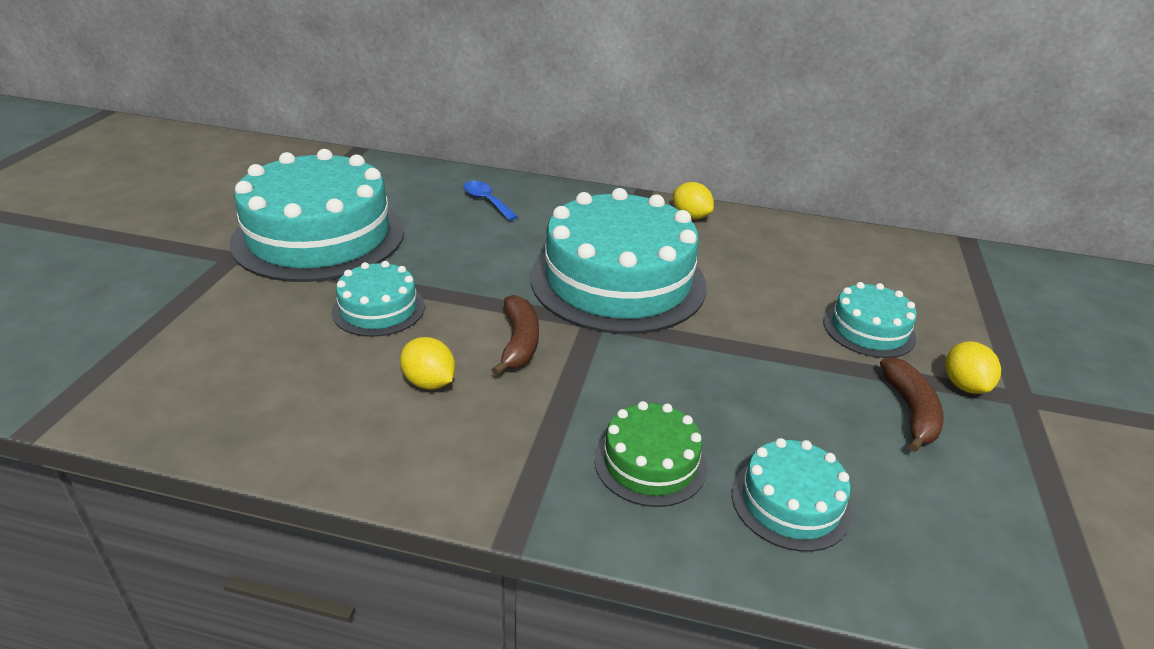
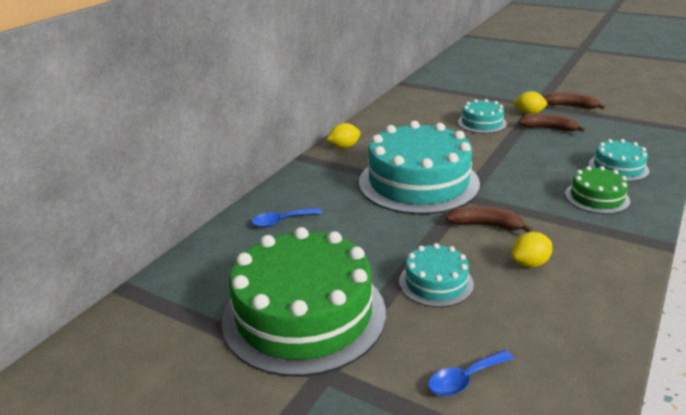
camera: 70 degrees left, 5 degrees down
(210, 336) = (464, 379): none -> blue spoon
(319, 236) = (304, 314): turquoise cake -> green cake
(1062, 448) = (571, 106): none -> brown banana

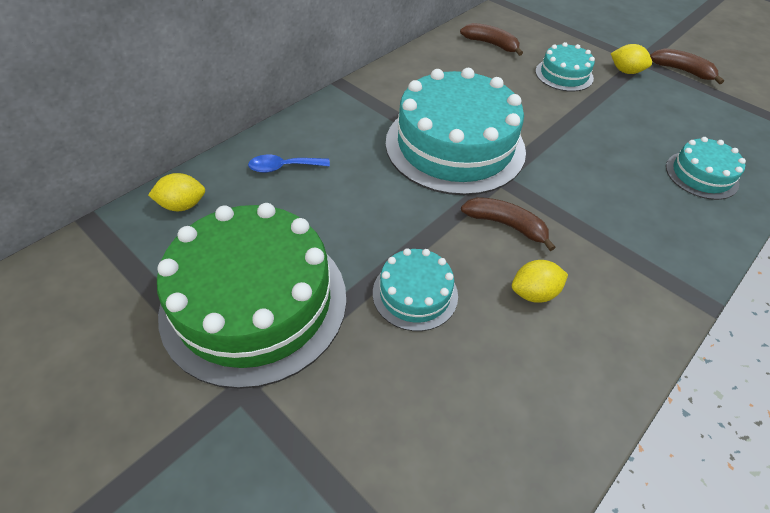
camera: 10 degrees right, 20 degrees up
(344, 147) = (393, 78): yellow lemon -> yellow lemon (183, 205)
(464, 379) = (390, 439): blue spoon -> none
(549, 128) = (640, 99): brown banana -> brown banana (491, 44)
(596, 197) = (656, 214): green cake -> none

